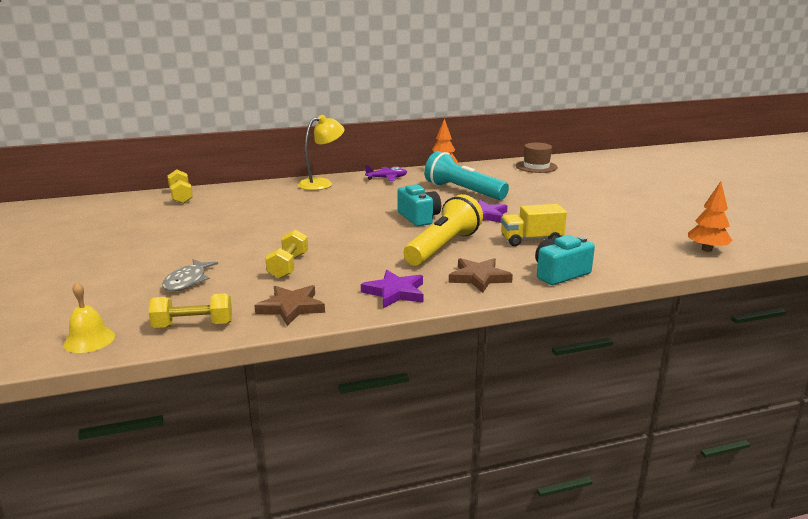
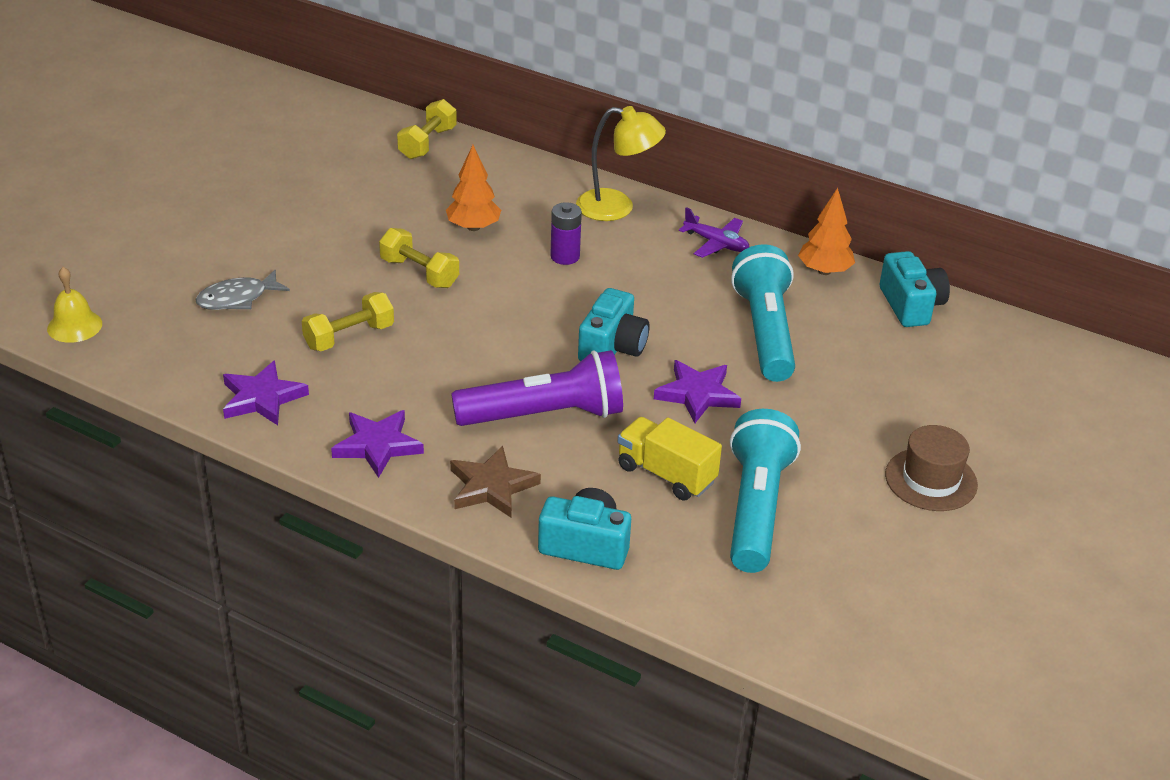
camera: 45 degrees right, 15 degrees up
(193, 325) = (161, 363): yellow dumbbell -> yellow dumbbell (419, 273)
(291, 307) = (262, 398): brown star -> purple star
(333, 203) = (565, 256): none -> purple battery
(443, 247) = (544, 415): yellow flashlight -> purple flashlight
(491, 167) = (911, 305): none -> turquoise camera
(536, 166) = (986, 344): brown hat -> brown hat (931, 480)
(583, 233) = (756, 509): none -> turquoise flashlight
(707, 249) = (853, 649): orange tree -> orange tree (473, 227)

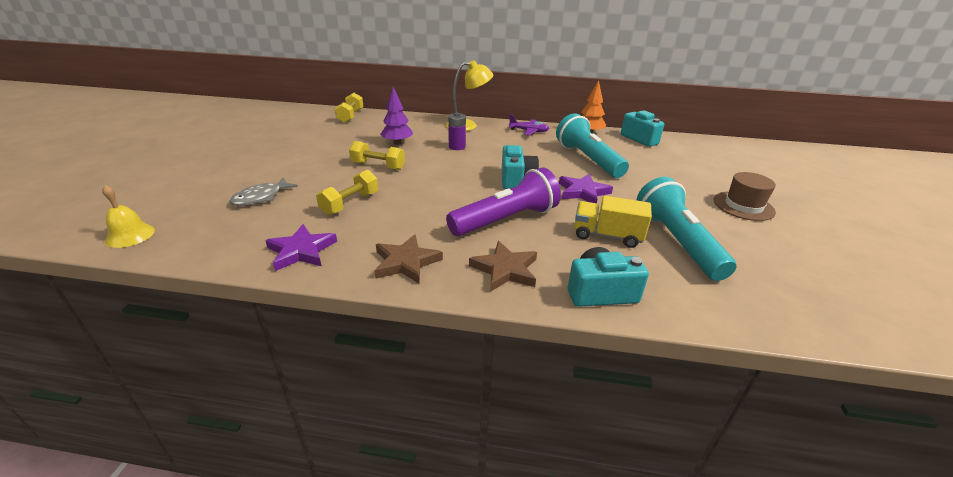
camera: 20 degrees left, 5 degrees down
(377, 446) = (406, 262): purple star -> brown star
(473, 227) = (397, 143): orange tree -> purple tree

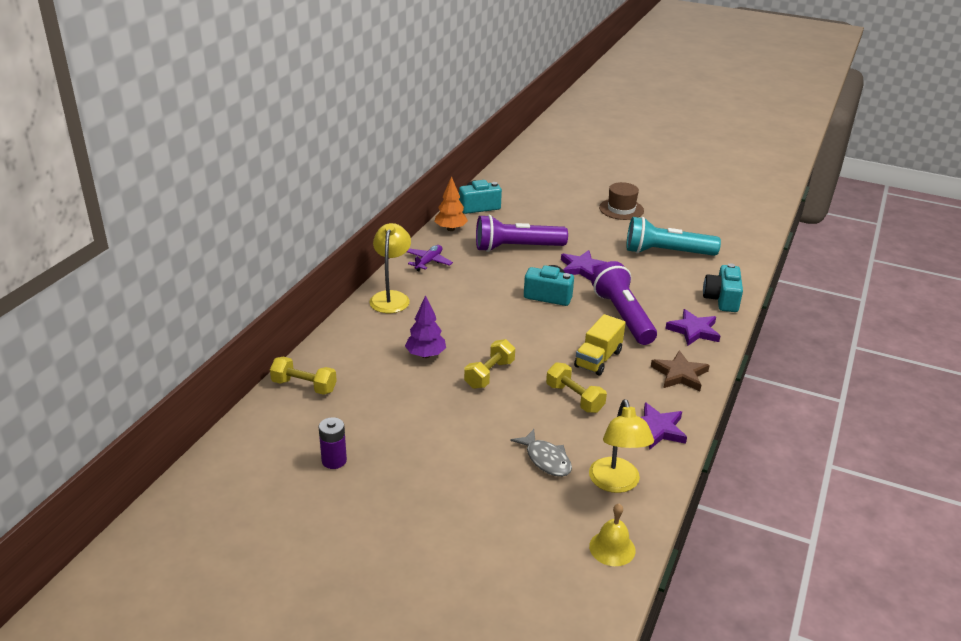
camera: 75 degrees left, 0 degrees up
(219, 232) = (616, 483): none -> yellow lamp
(457, 147) = (455, 315): purple battery -> purple battery (334, 460)
(505, 270) = (693, 330): brown star -> purple star
(588, 159) = (517, 248): turquoise flashlight -> purple flashlight
(607, 235) = (654, 277): yellow truck -> yellow truck (598, 359)

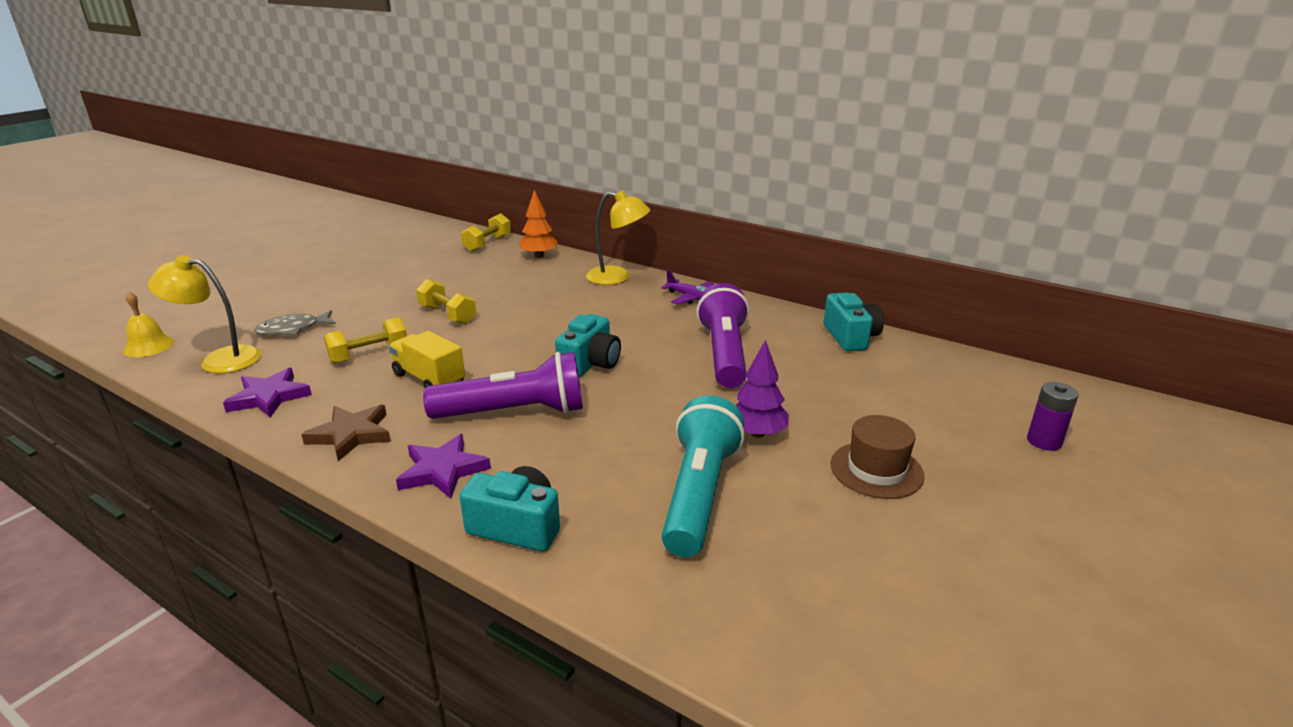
camera: 100 degrees right, 5 degrees down
(334, 460) = (383, 252): purple battery -> purple battery (1044, 441)
(425, 355) = (502, 288): purple tree -> purple tree (757, 433)
(451, 229) = (777, 315): orange tree -> orange tree (539, 256)
(582, 268) = (657, 398): purple star -> none

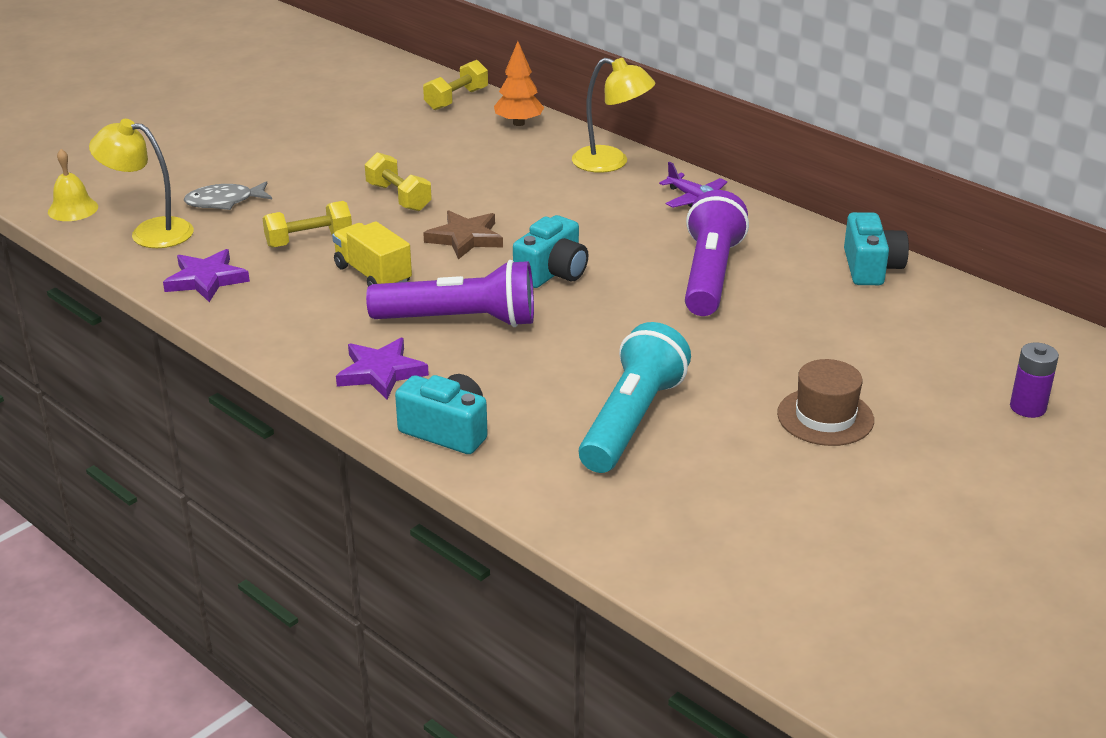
camera: 10 degrees right, 5 degrees up
(351, 435) = (291, 328): brown star -> brown star (465, 238)
(757, 433) = (713, 368): purple tree -> none

